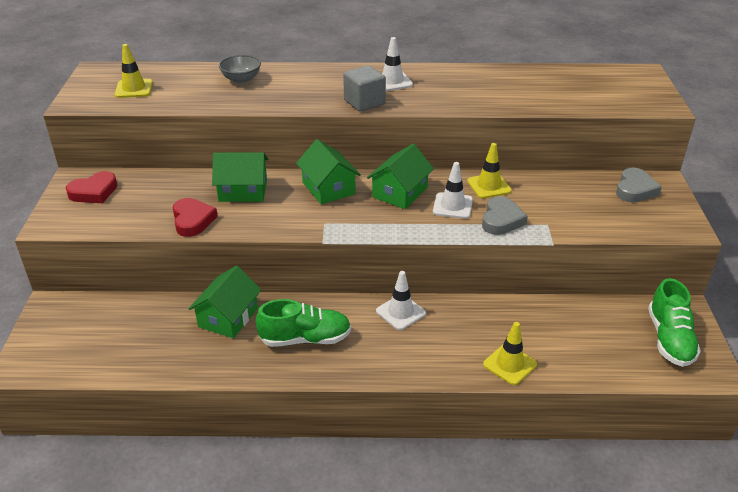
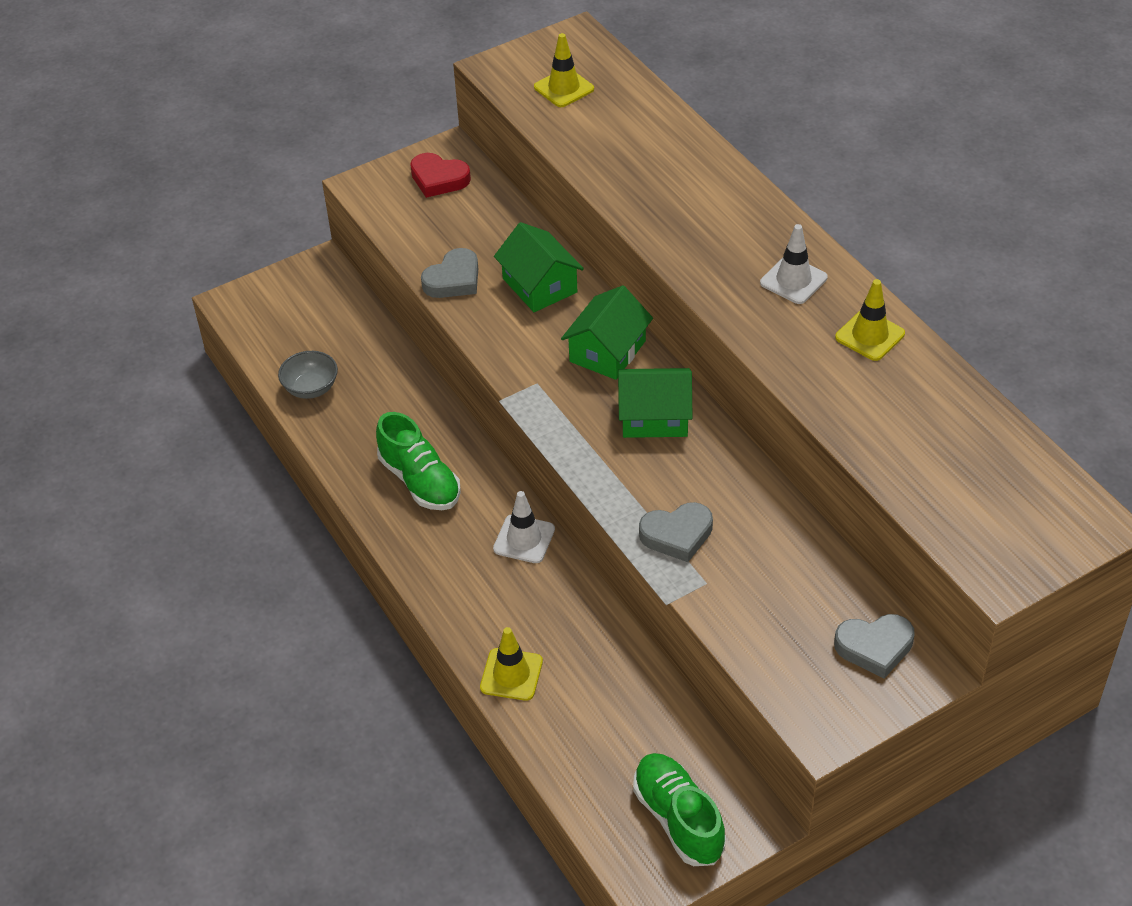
camera: 60 degrees right, 10 degrees up
(192, 220) = (453, 279): red heart -> grey heart
(228, 317) = (405, 403): green house -> none
(241, 79) = (667, 153): grey bowl -> grey bowl (311, 388)
(364, 102) = (713, 282): grey cube -> none
(452, 206) = (668, 477): white traffic cone -> none
(489, 186) = (744, 493): yellow traffic cone -> yellow traffic cone (870, 335)
(669, 339) = (678, 819): green shoe -> green shoe turned 90 degrees clockwise

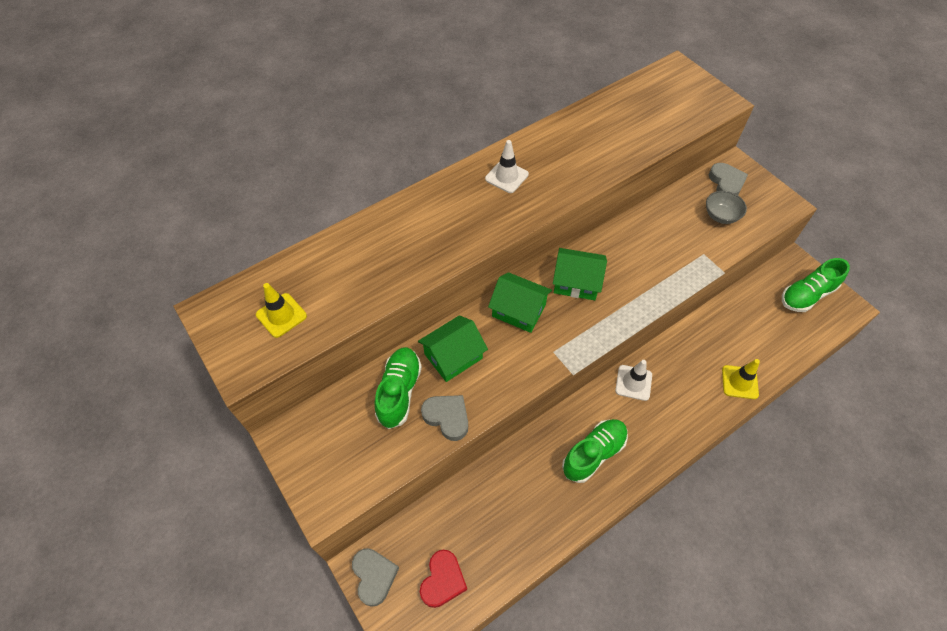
camera: 95 degrees left, 10 degrees up
(311, 388) = (508, 550): grey bowl -> grey bowl (721, 216)
(439, 179) = (322, 441): red heart -> red heart (443, 580)
(494, 238) = (399, 392): none -> green shoe
(654, 417) = (576, 282): green house -> green house turned 75 degrees counterclockwise
(677, 535) = (671, 268): grey heart -> grey heart (374, 576)
(870, 335) = (553, 143): yellow traffic cone -> none

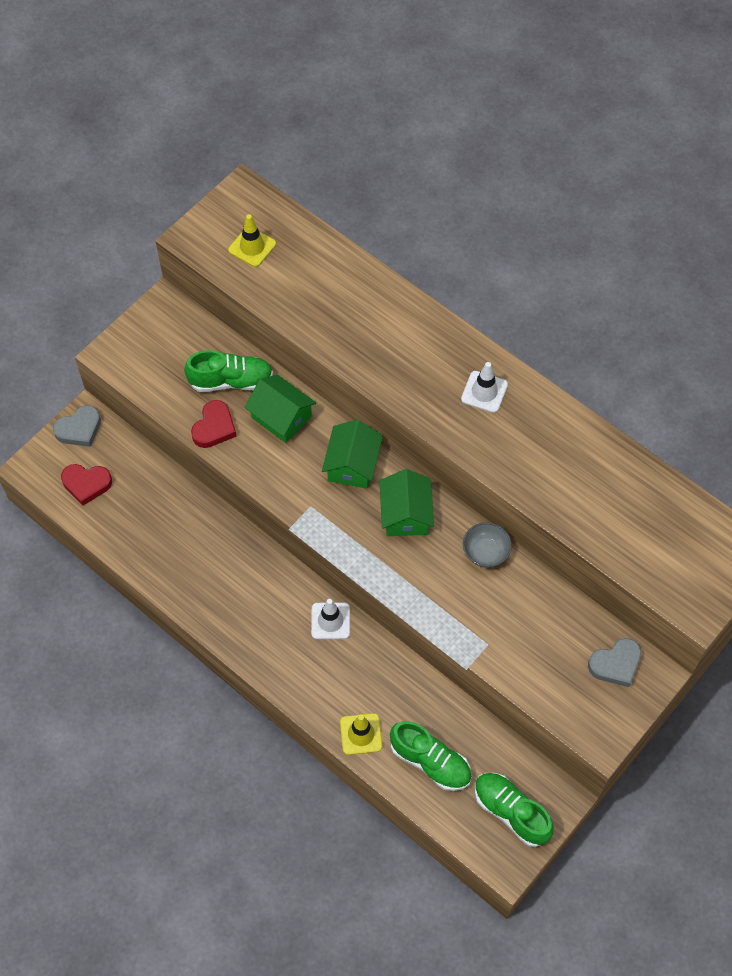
camera: 75 degrees right, 5 degrees up
(447, 417) = (214, 427): grey heart -> red heart
(593, 454) = (237, 592): green shoe -> green shoe (430, 762)
(721, 216) = (555, 660): grey bowl -> grey bowl (485, 552)

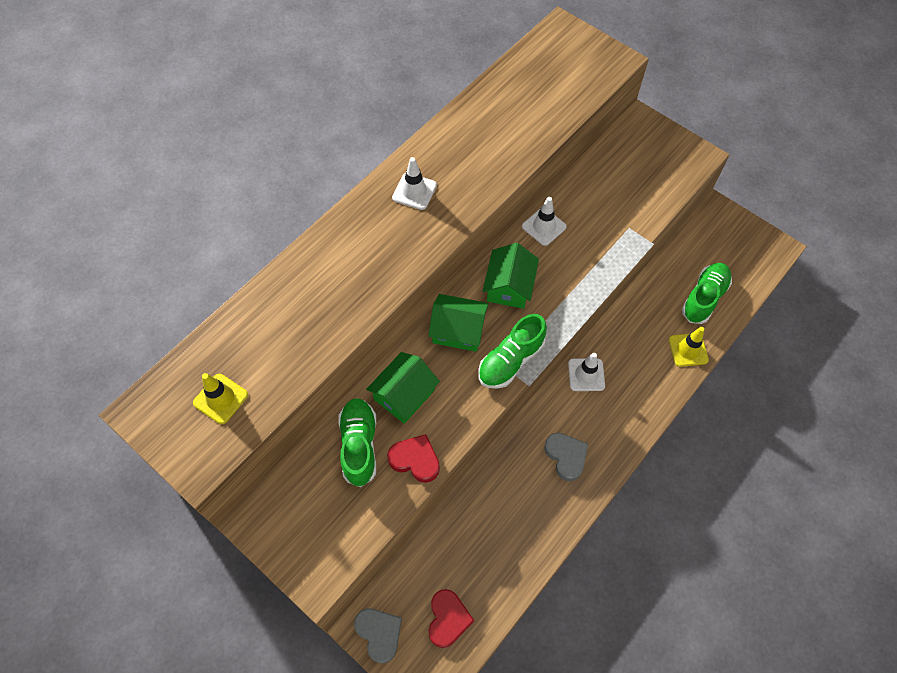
camera: 90 degrees left, 0 degrees up
(406, 514) = (509, 286): green house -> green house turned 75 degrees counterclockwise
(485, 552) = (544, 227): grey bowl -> white traffic cone
(511, 812) = (735, 243): green shoe -> green shoe (511, 360)
(615, 664) = (635, 144): grey heart -> grey heart (566, 456)

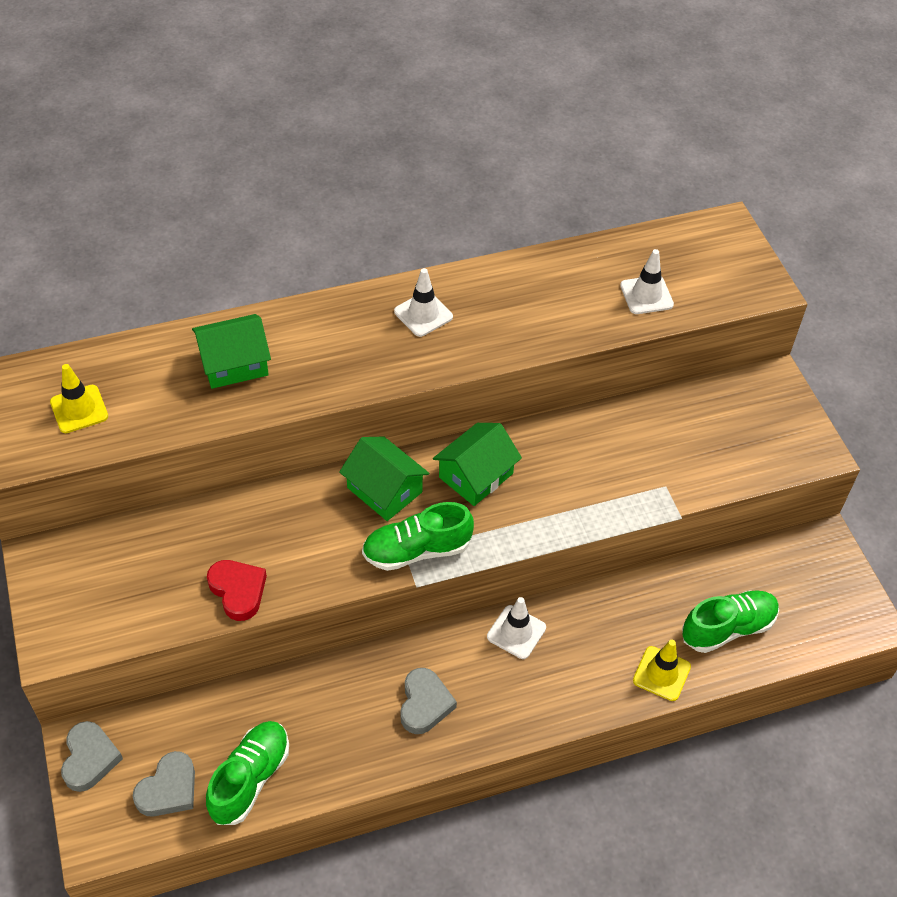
camera: 30 degrees right, 10 degrees down
(359, 445) = (193, 545): green shoe -> green shoe (250, 779)
(404, 395) = (277, 522): green house -> green house (234, 364)
(448, 619) = (168, 789): red heart -> grey heart
(544, 227) = (565, 434): white traffic cone -> white traffic cone (646, 295)

